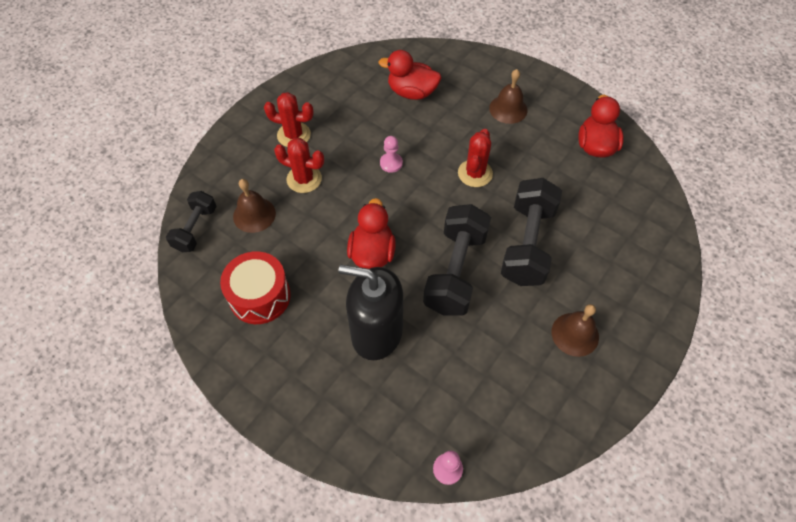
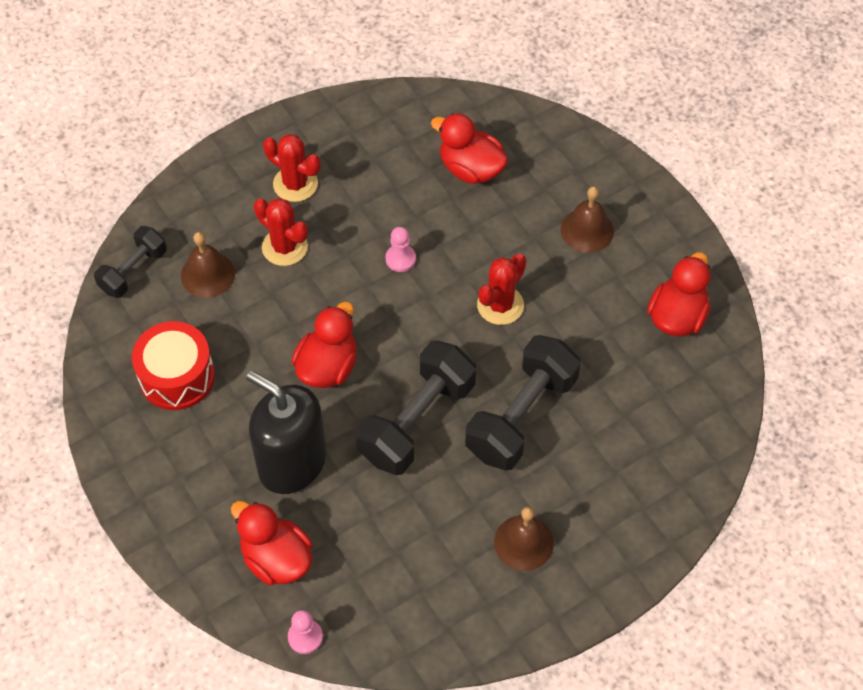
camera: 20 degrees right, 0 degrees up
(397, 412) = (276, 558): none -> red duck

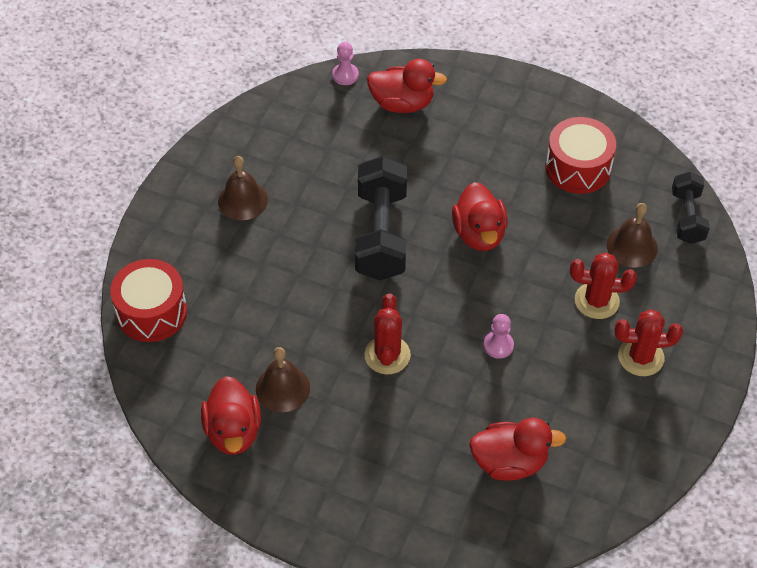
camera: 145 degrees right, 5 degrees down
(292, 463) = (445, 160): black soap dispenser -> none
(521, 416) = (306, 280): black dumbbell -> none
(587, 230) = (363, 465): brown bell -> brown bell (282, 388)
(687, 471) = (152, 312): none -> red drum

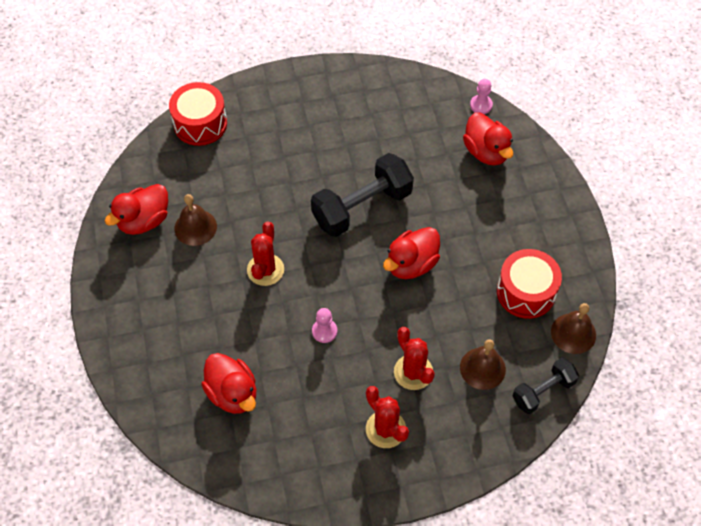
camera: 55 degrees right, 5 degrees up
(242, 200) = (325, 115): brown bell -> brown bell (573, 333)
(387, 355) = (265, 270): red cactus -> red cactus turned 45 degrees counterclockwise

